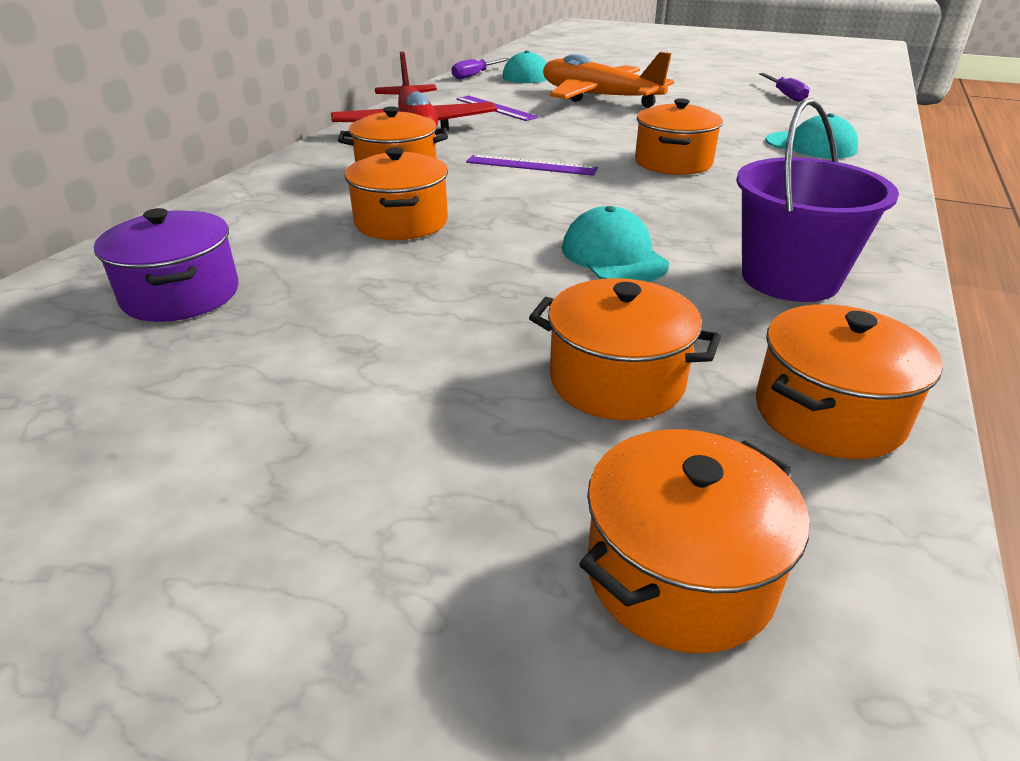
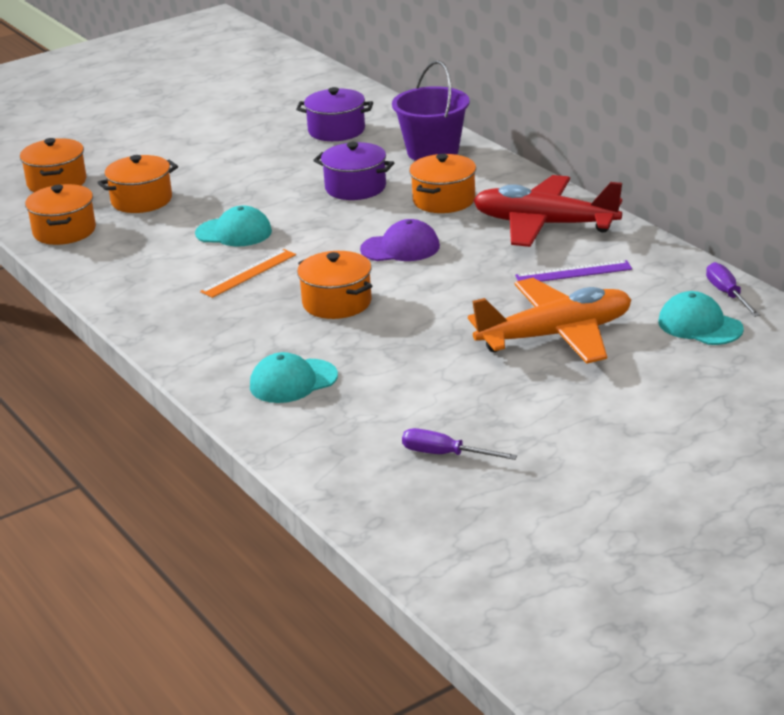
camera: 125 degrees right, 5 degrees down
(401, 222) = (355, 188): orange pot -> purple pot
(531, 165) = (400, 248): purple ruler -> purple cap
(690, 214) = (248, 273): none -> orange ruler
(790, 278) = (145, 269): purple bucket -> purple bucket (432, 152)

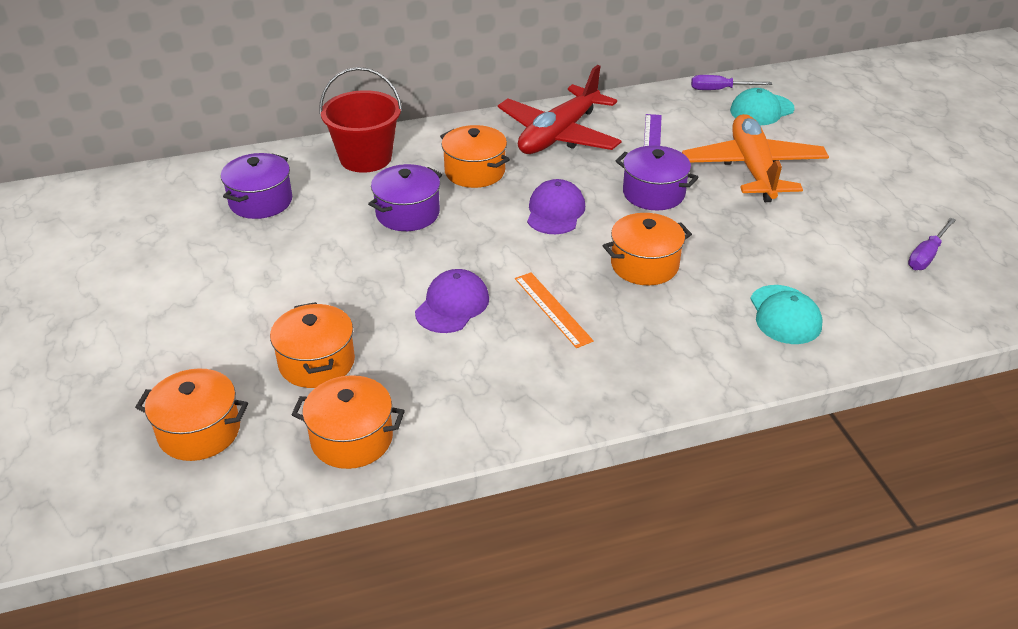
camera: 75 degrees left, 10 degrees up
(234, 232) = (452, 305): turquoise cap -> purple cap
(432, 152) = (365, 158): purple bucket -> red bucket
(466, 289) = (653, 193): none -> purple pot

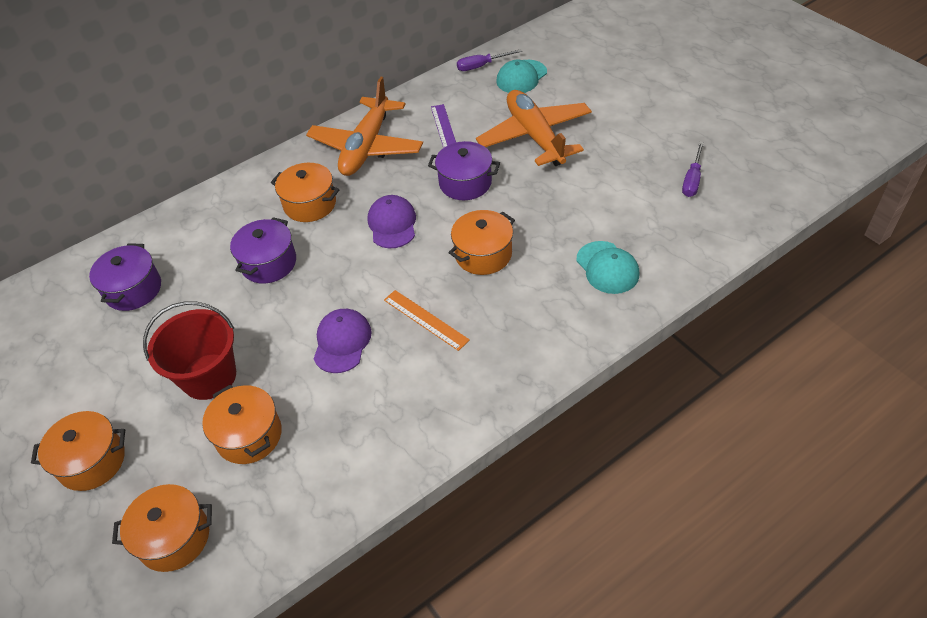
camera: 15 degrees left, 10 degrees up
(352, 439) = (308, 499): orange pot -> orange pot (92, 461)
(365, 158) = (209, 217): red bucket -> red bucket (209, 376)
(559, 135) = (366, 147): red plane -> orange plane

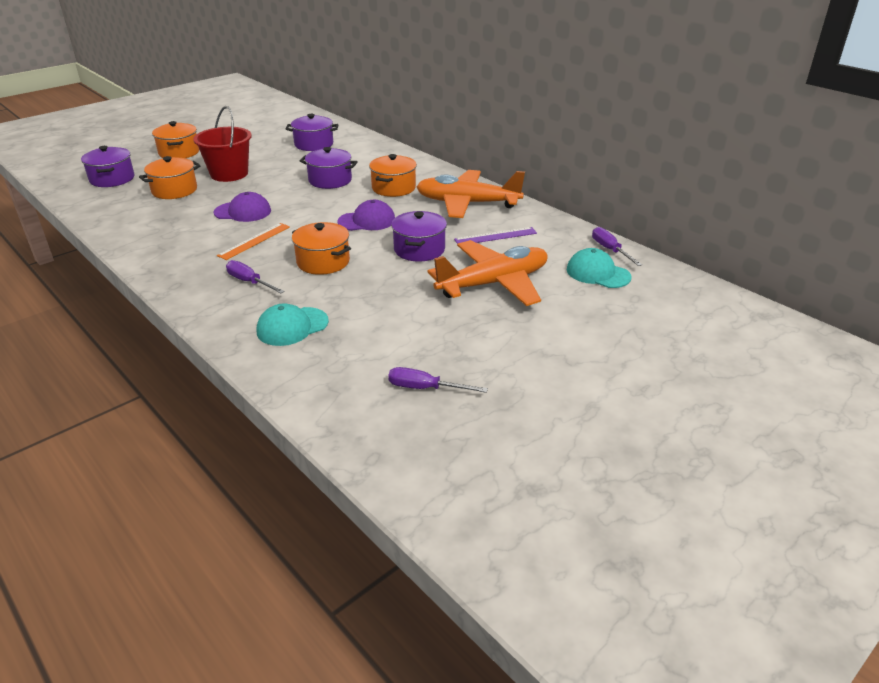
camera: 80 degrees right, 15 degrees down
(174, 537) = (112, 179): orange pot -> purple pot
(521, 311) = (249, 282): none -> purple screwdriver

